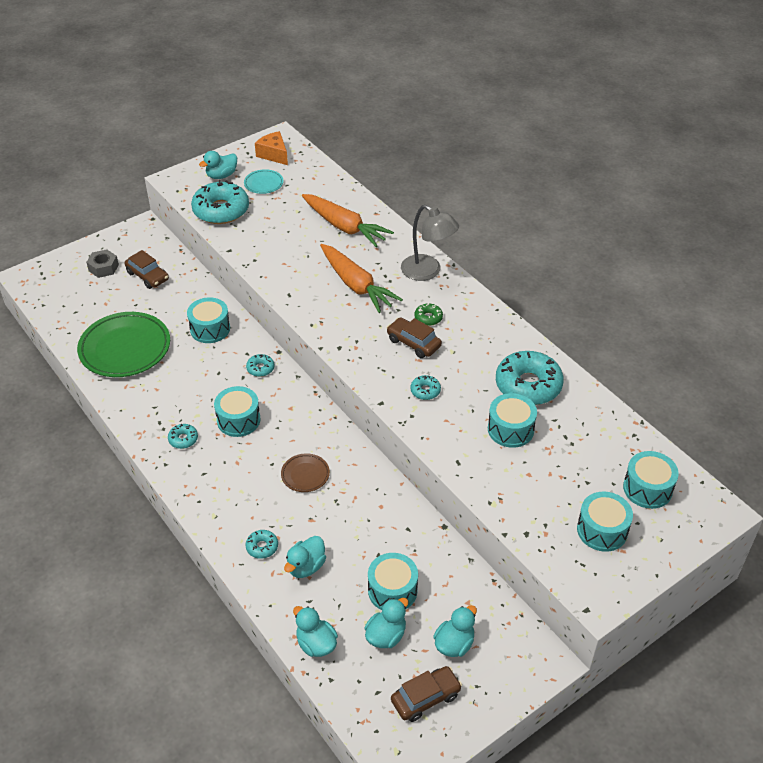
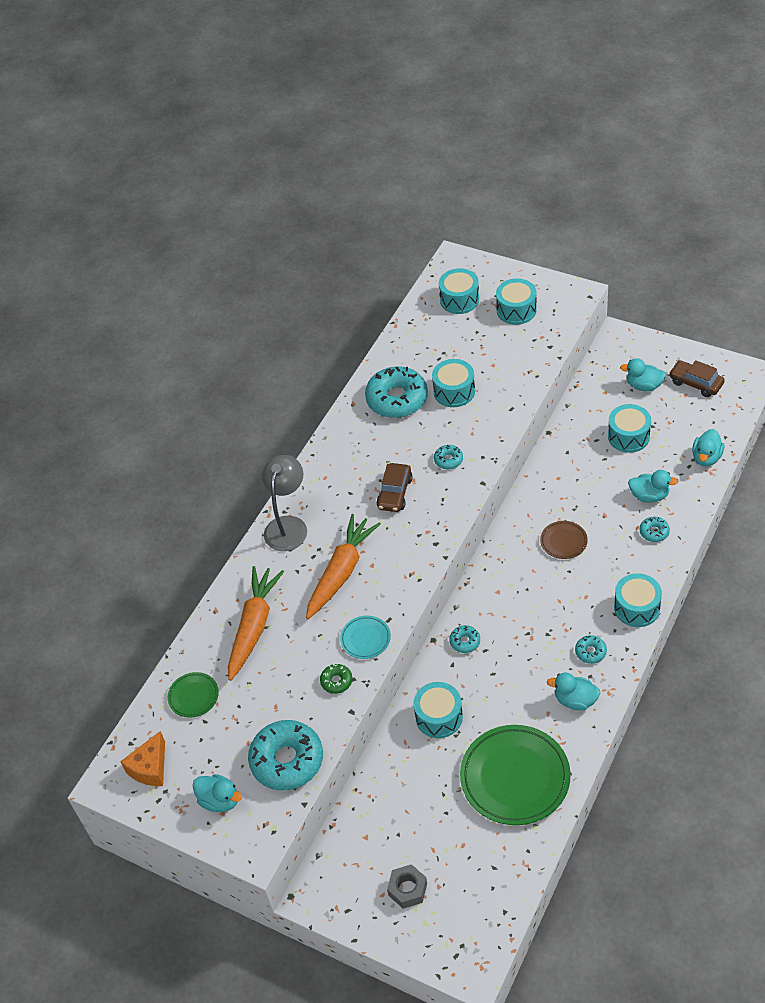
camera: 110 degrees left, 5 degrees up
(148, 276) = (395, 831): brown car -> none
(238, 420) = (539, 623): turquoise drum -> turquoise drum (637, 608)
(263, 184) = (214, 745): turquoise plate -> turquoise plate (365, 639)
(311, 185) = (193, 696): none -> green plate
(386, 635) = (667, 423): turquoise duck -> turquoise duck (575, 700)
(428, 318) = (354, 497): green donut -> green donut (336, 681)

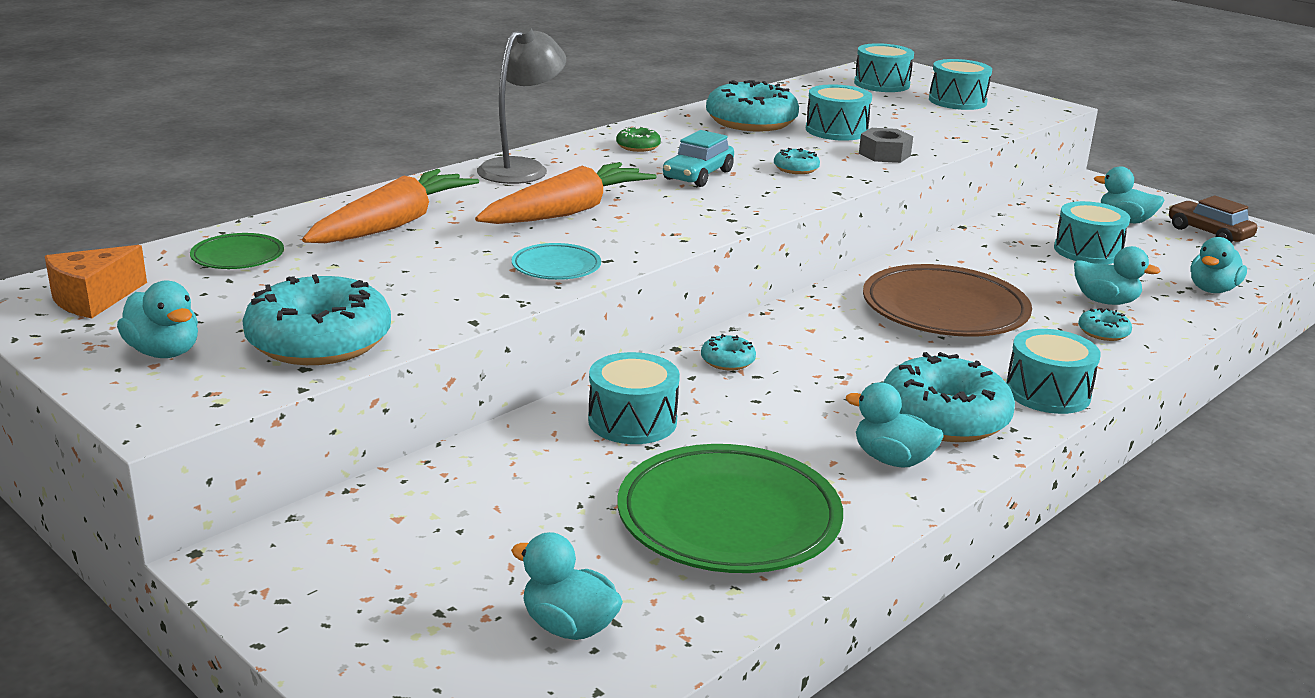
camera: 10 degrees right, 25 degrees down
(336, 681) = (475, 291): green donut -> green donut (638, 146)
(395, 493) = (698, 175): brown car -> turquoise car
(407, 889) = (421, 604): grey nut -> grey nut (884, 154)
(476, 878) = (569, 626): none -> turquoise duck
(563, 541) = (944, 310): brown plate -> brown plate, size x2.09
(590, 652) = (944, 417): turquoise donut -> turquoise donut, size x2.22

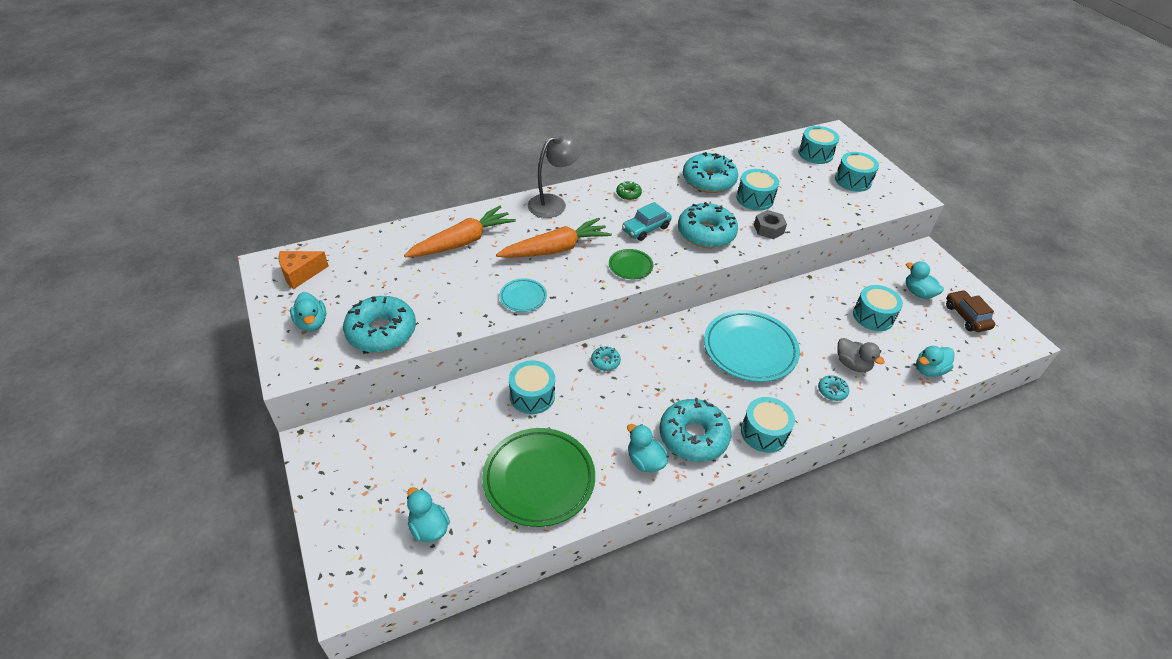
camera: 20 degrees right, 20 degrees up
(238, 257) = (377, 254): green plate -> green plate (630, 266)
(796, 169) = (706, 233): turquoise donut -> turquoise donut, size x2.22
(944, 310) = (750, 349): brown plate -> turquoise plate
(1105, 301) = (852, 364): turquoise duck -> grey duck

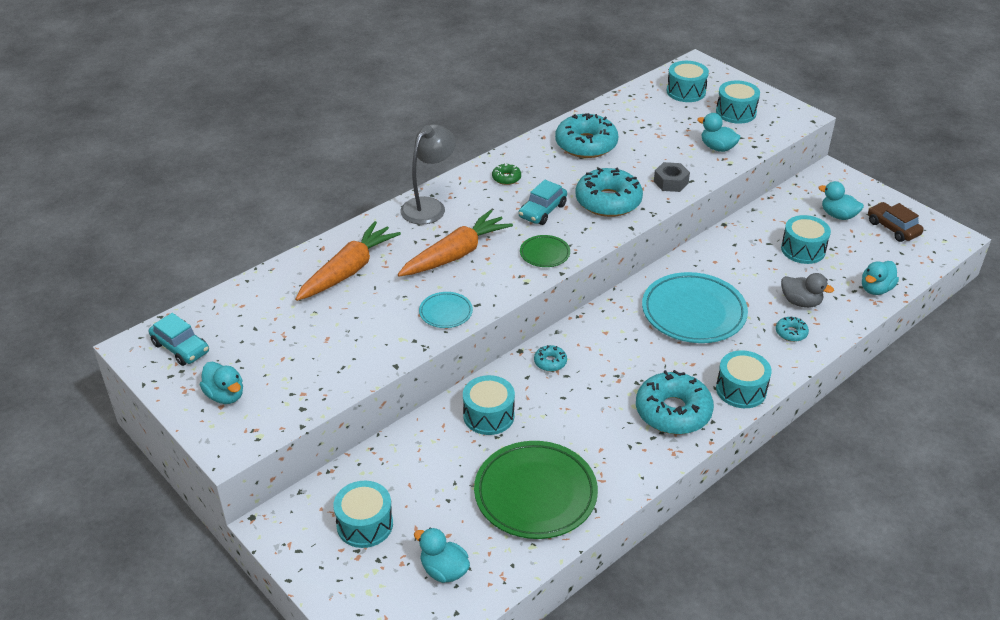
camera: 15 degrees left, 5 degrees down
(300, 274) = (181, 348): orange cheese -> turquoise car
(381, 332) = (309, 385): turquoise donut -> none
(645, 461) = (635, 448): turquoise duck -> turquoise duck (717, 148)
(755, 199) = (643, 153): turquoise drum -> turquoise drum (365, 524)

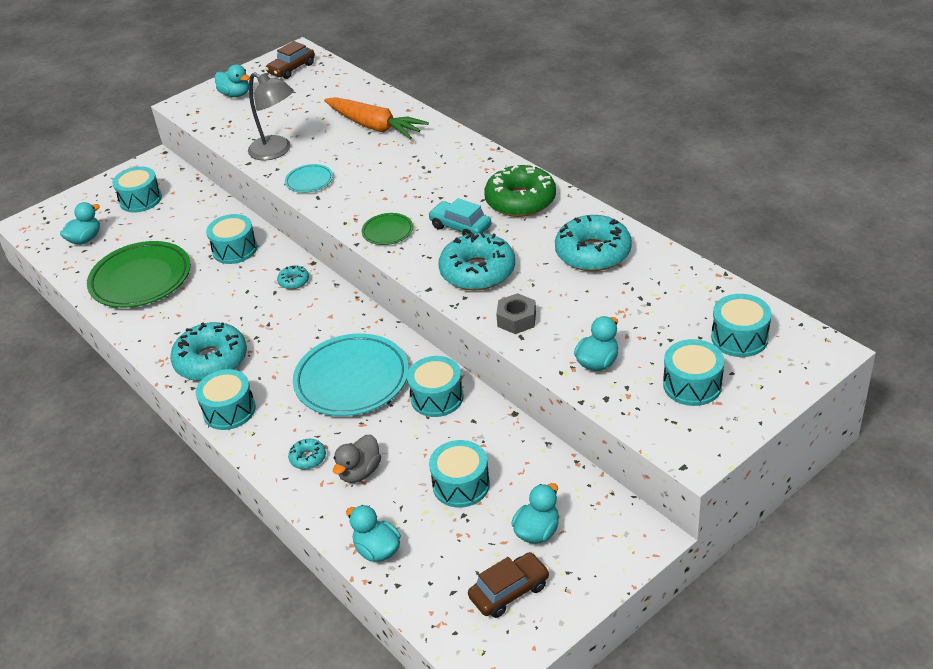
camera: 95 degrees right, 0 degrees up
(181, 348) = (292, 69): turquoise car -> brown car
(225, 395) = (235, 94): turquoise duck -> turquoise duck turned 105 degrees counterclockwise
(429, 206) = (470, 158): grey lamp -> grey lamp (276, 151)
(456, 254) = (392, 179): orange carrot -> none
(506, 178) = (520, 200): green donut -> green donut, size x2.22
(711, 263) = (437, 397): none -> turquoise drum

